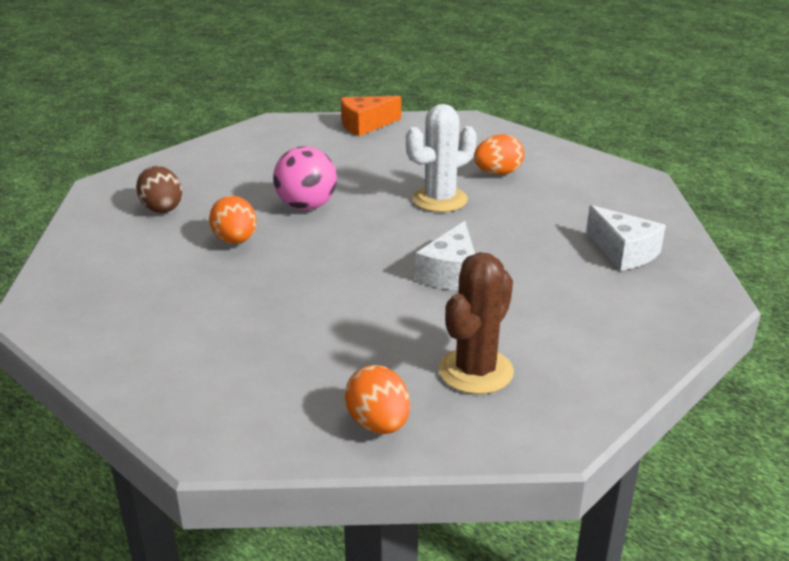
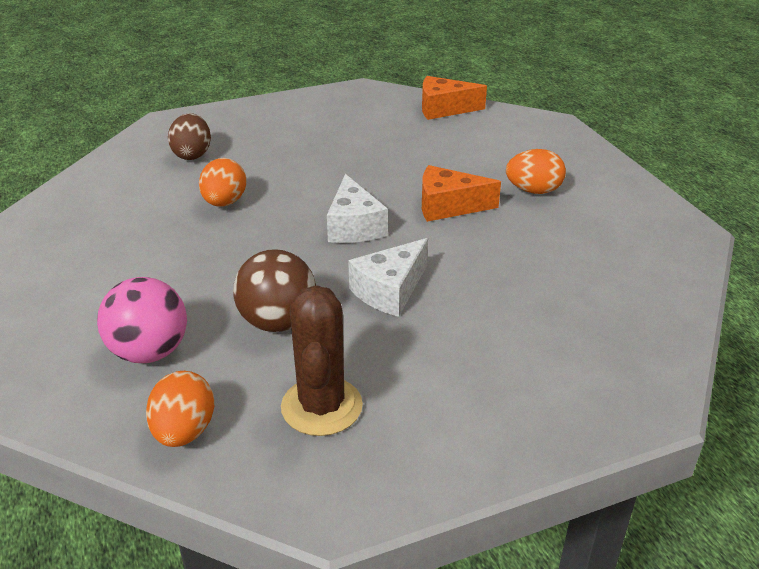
camera: 25 degrees right, 5 degrees up
(306, 206) = (316, 183): pink ball -> pink ball (150, 352)
(379, 321) = (278, 322): none -> brown ball
(440, 200) = (448, 206): white cactus -> orange cheese
(475, 371) = (321, 406): brown cactus -> brown cactus turned 60 degrees counterclockwise
(623, 252) = (595, 317): white cheese -> white cheese (354, 226)

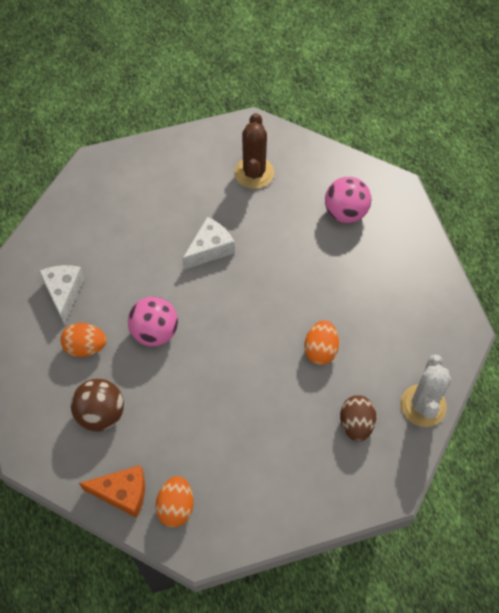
camera: 175 degrees left, 25 degrees up
(107, 169) = (423, 405): none -> white cactus
(184, 431) = (319, 164): orange egg -> orange egg (176, 507)
(278, 322) = (277, 229): brown ball -> brown ball (101, 414)
(354, 226) = (226, 314): white cheese -> white cheese (64, 293)
(448, 206) = (155, 332): orange cheese -> pink ball

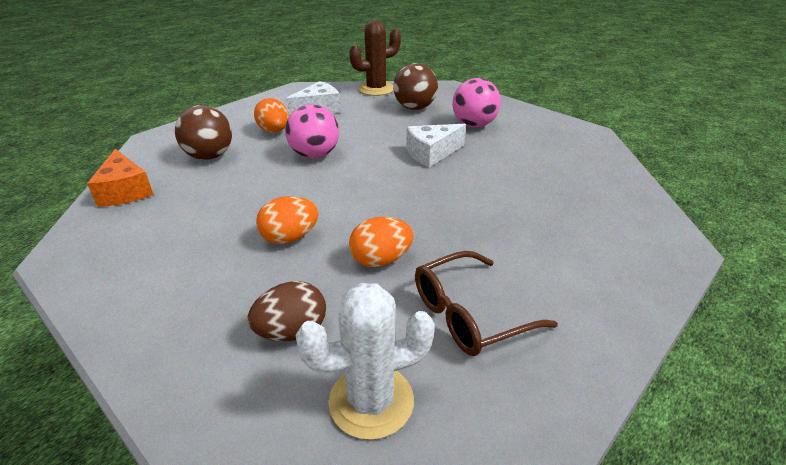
camera: 60 degrees right, 25 degrees down
(119, 215) = (414, 108): none -> brown ball
(176, 507) = (115, 225): orange egg -> orange egg (290, 238)
(210, 249) = (431, 153): white cheese -> white cheese turned 135 degrees clockwise
(254, 173) = (543, 149): brown cactus -> brown cactus (376, 89)
(345, 212) = (583, 216): pink ball -> pink ball (474, 125)
(392, 330) = (469, 314): none -> brown glasses

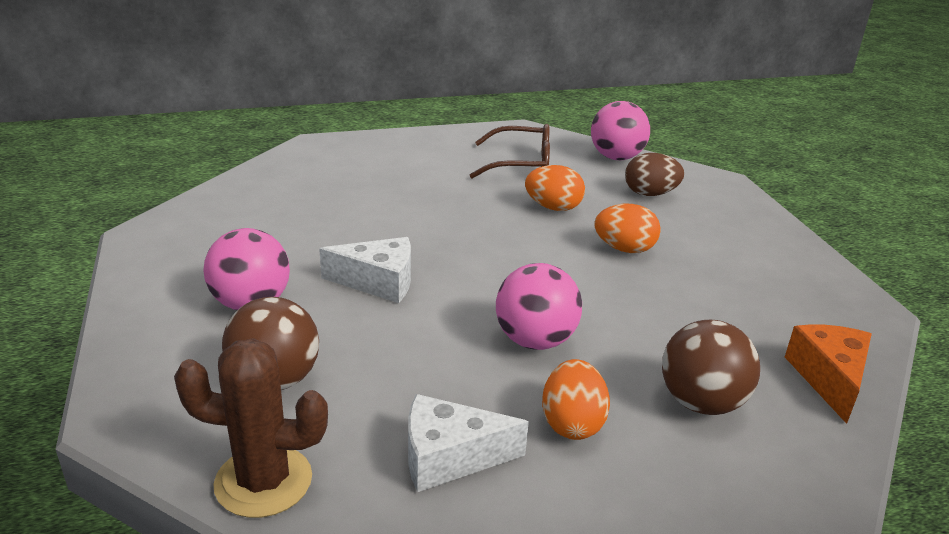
camera: 150 degrees left, 5 degrees down
(371, 401) = (616, 157): white cactus -> pink ball

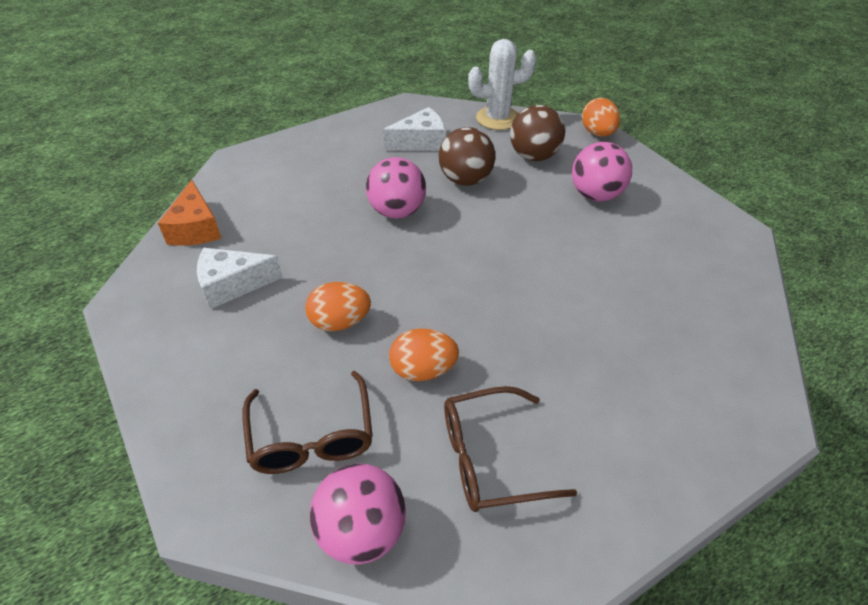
camera: 165 degrees right, 15 degrees up
(263, 481) = (497, 118): brown cactus -> white cactus
(378, 282) = (529, 232): white cheese -> white cheese (232, 285)
(572, 423) = (363, 168): orange egg -> orange egg (597, 133)
(650, 194) = (312, 437): brown egg -> brown glasses
(701, 402) = (287, 194): brown ball -> brown ball (465, 180)

